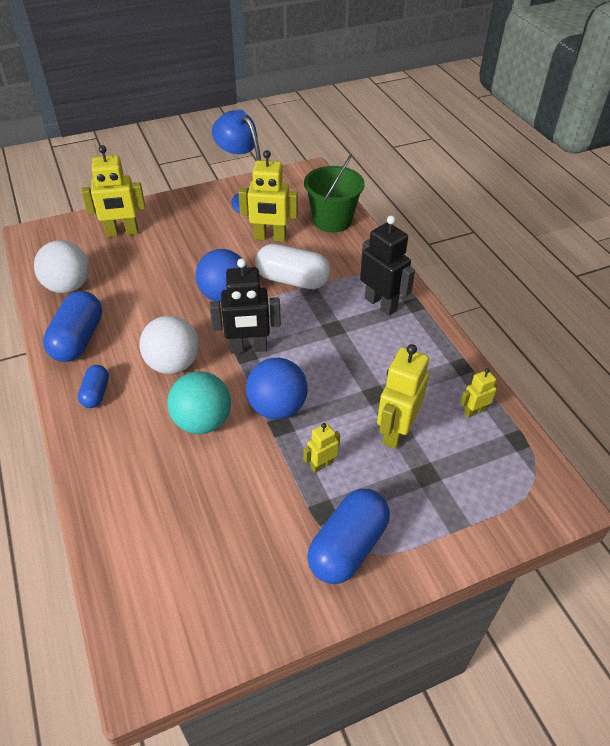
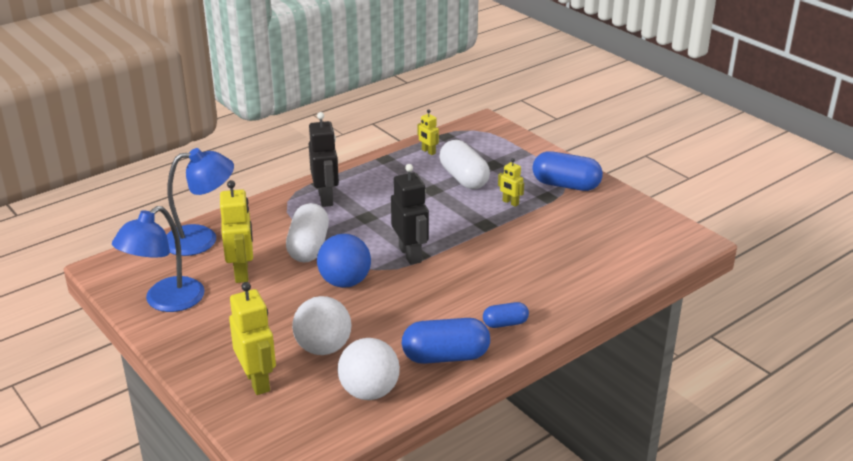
camera: 105 degrees left, 15 degrees down
(173, 364) = (449, 290): white ball -> white ball (323, 348)
(202, 421) = (502, 260): turquoise ball -> none
(277, 407) = (468, 229): blue ball -> none
(332, 220) = (202, 239): green bucket -> blue lamp
(381, 304) = (326, 198): black robot -> black robot turned 135 degrees clockwise
(395, 431) = (463, 178): yellow robot -> white capsule

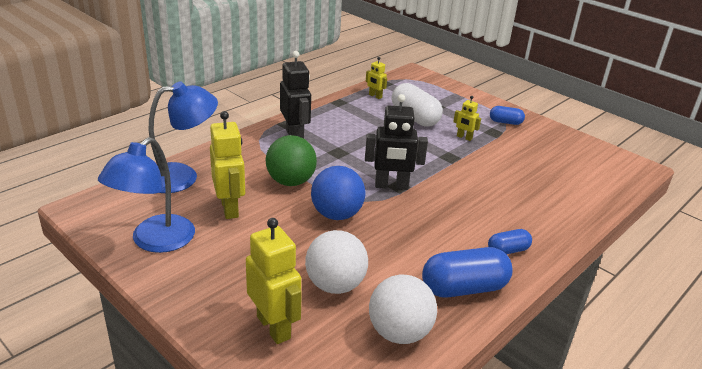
camera: 10 degrees left, 0 degrees up
(308, 247) = (291, 181): white capsule -> green ball
(410, 254) = (391, 186): black robot -> black robot turned 120 degrees clockwise
(566, 185) = (505, 122): blue capsule -> blue capsule, size x0.55

